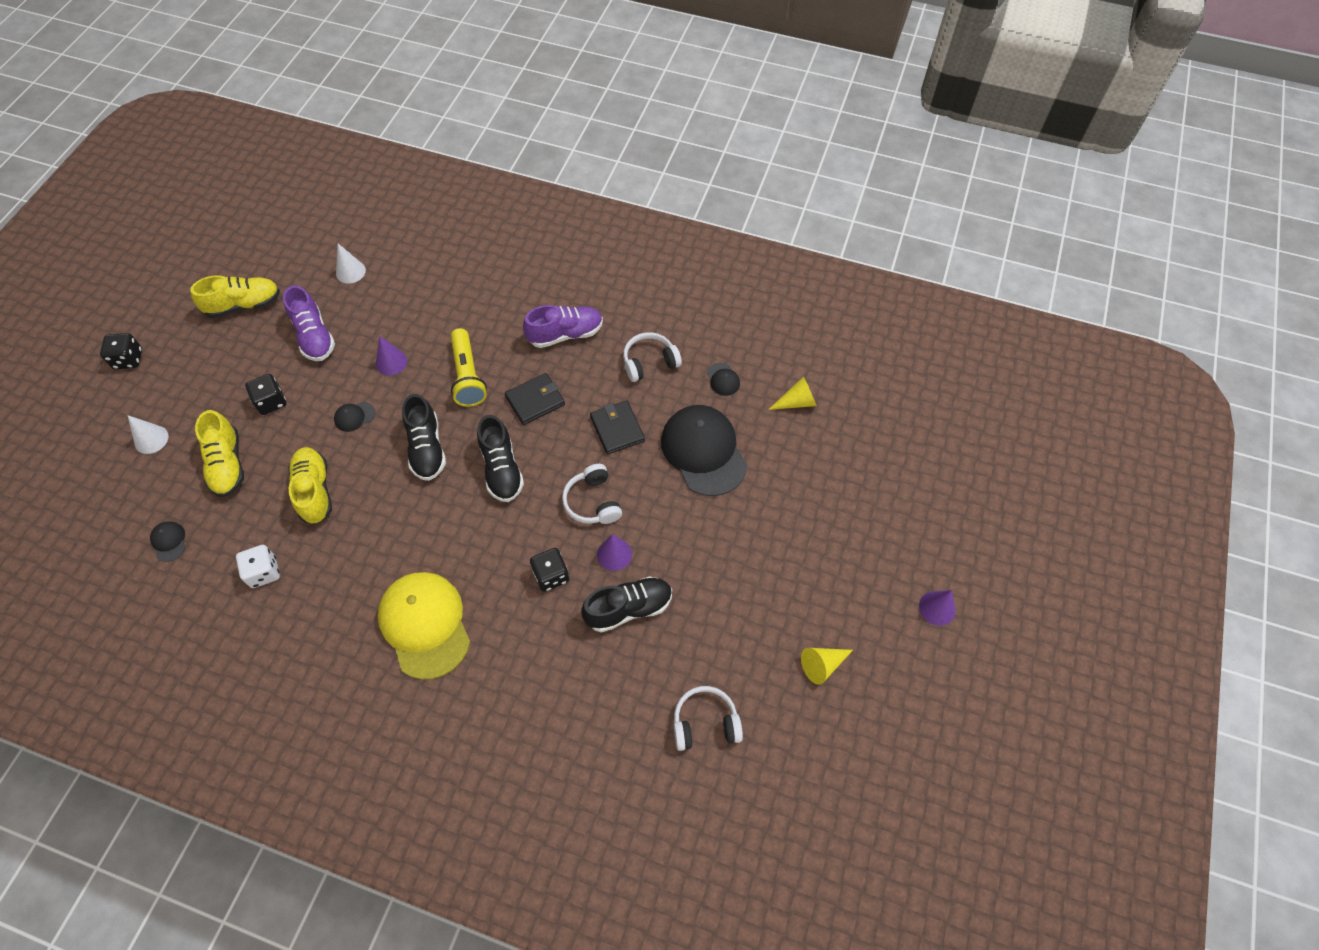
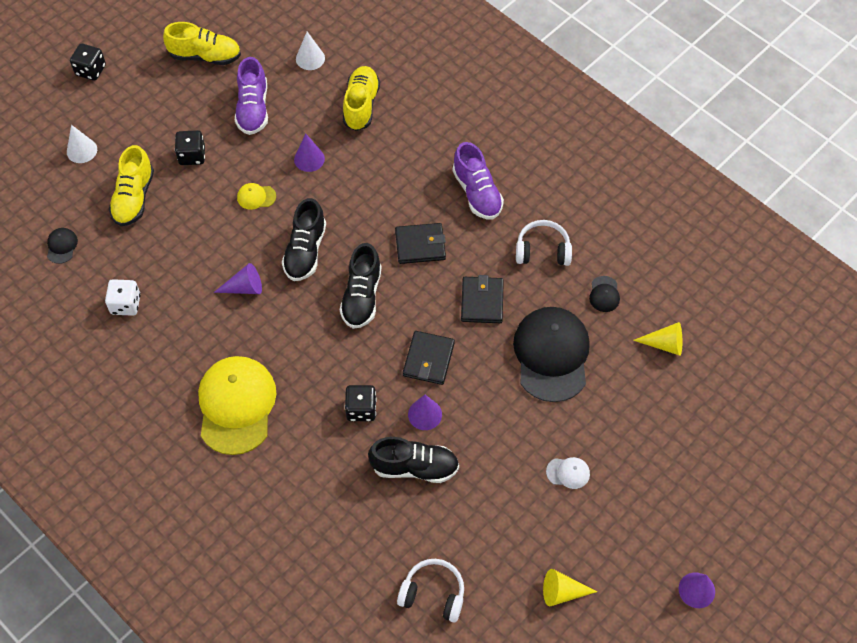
camera: 25 degrees right, 0 degrees up
(314, 491) = (195, 250): yellow shoe -> yellow shoe (361, 105)
(354, 416) = (256, 197): black cap -> yellow cap
(381, 507) = (244, 288): none -> purple cone
(467, 376) = (370, 198): yellow flashlight -> none
(565, 334) = (477, 193): purple shoe -> purple shoe turned 60 degrees clockwise
(593, 502) = (428, 359): white headphones -> black wallet
(771, 552) = (568, 473): none -> white cap

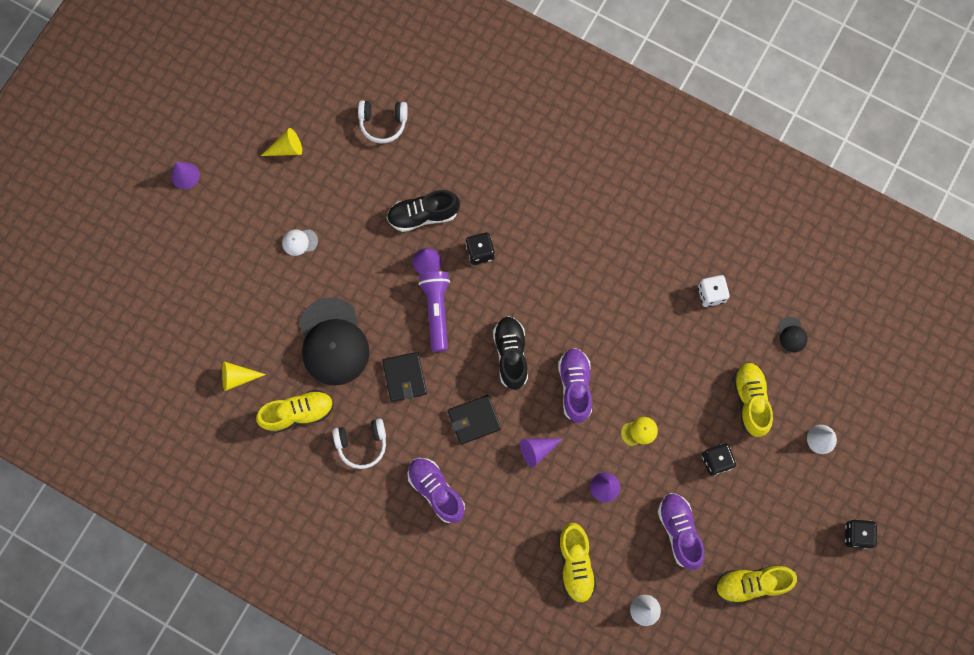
camera: 165 degrees right, 15 degrees up
(236, 405) = (582, 229): yellow cap -> none
(244, 288) = (615, 336): purple cone -> purple cone (537, 450)
(305, 251) = (575, 387): black shoe -> purple shoe
(428, 359) = (437, 310): black wallet -> purple flashlight
(604, 294) = (298, 413): black cap -> yellow shoe

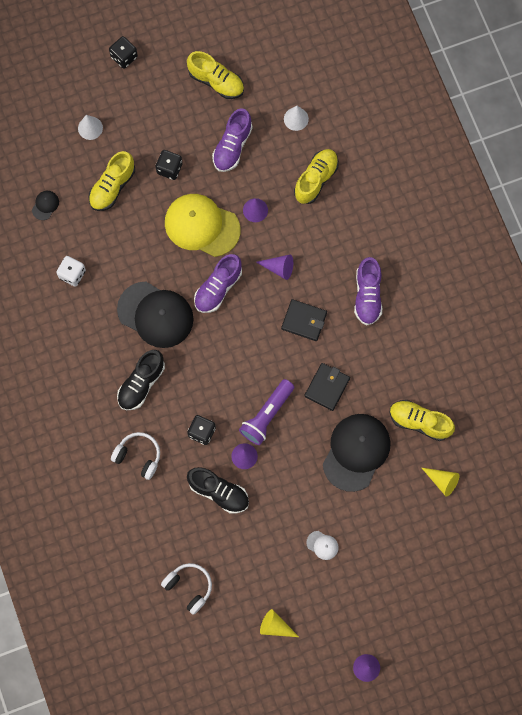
camera: 140 degrees left, 0 degrees up
(362, 444) = (392, 366): white headphones -> white headphones (138, 456)
(511, 355) = (242, 344): black shoe -> black shoe (141, 383)
(608, 318) = (155, 314): none -> black cap
(639, 431) = (202, 226): yellow cap -> yellow cap, size x2.45

